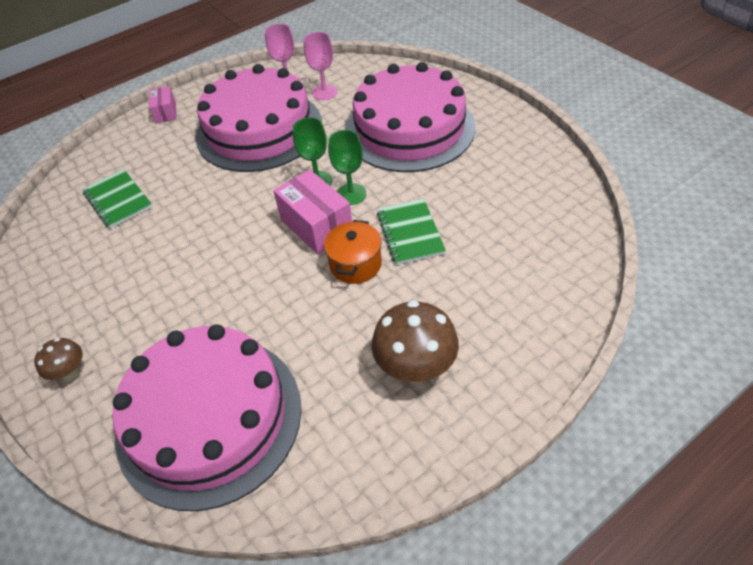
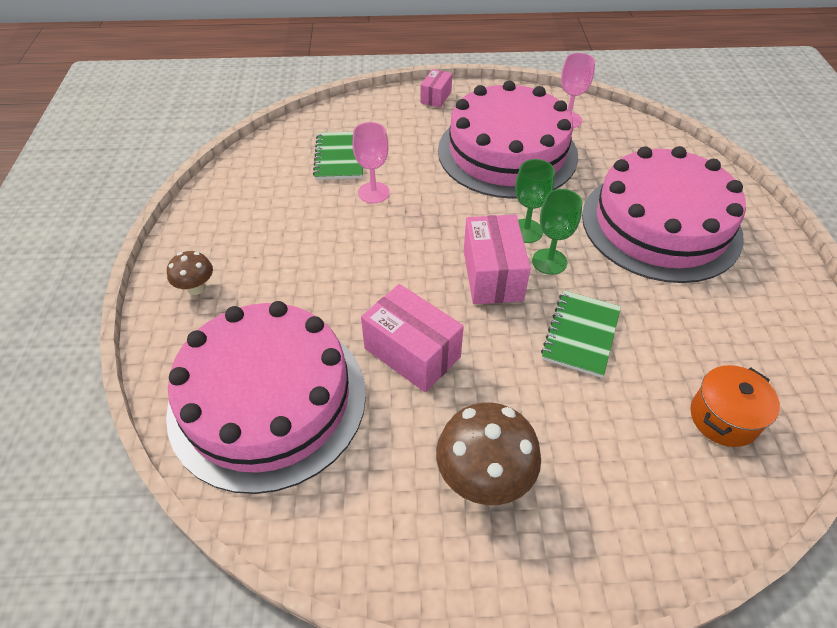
camera: 30 degrees right, 0 degrees up
(298, 315) = (412, 352): none -> pink box
(324, 92) = (597, 145): pink goblet -> pink goblet (373, 193)
(355, 264) = (502, 335): orange pot -> orange pot (723, 418)

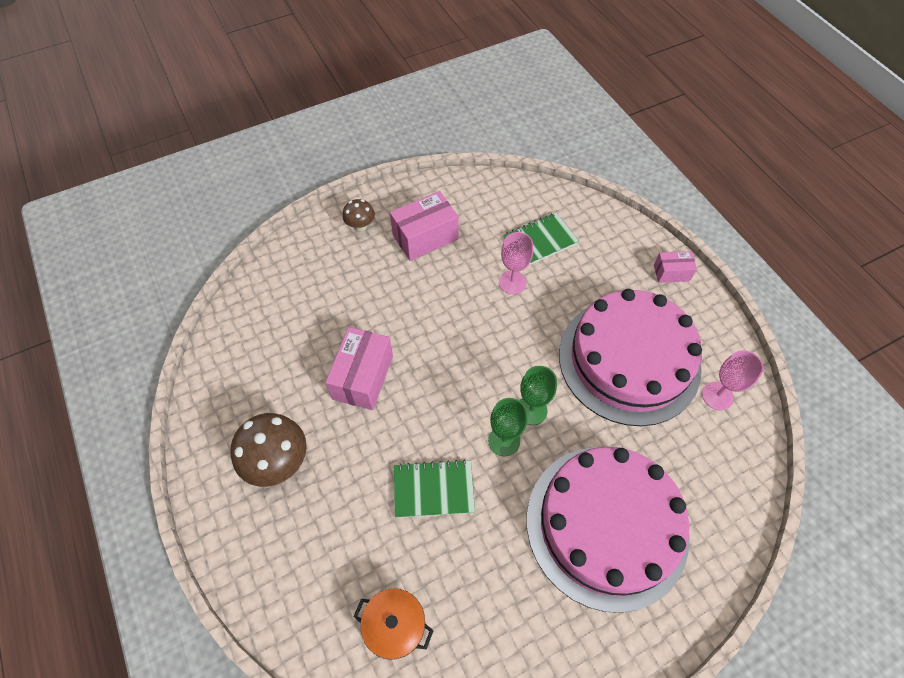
camera: 65 degrees right, 10 degrees up
(268, 400) = (290, 311): pink cake -> none
(492, 275) = (466, 403): pink box -> pink box (425, 237)

